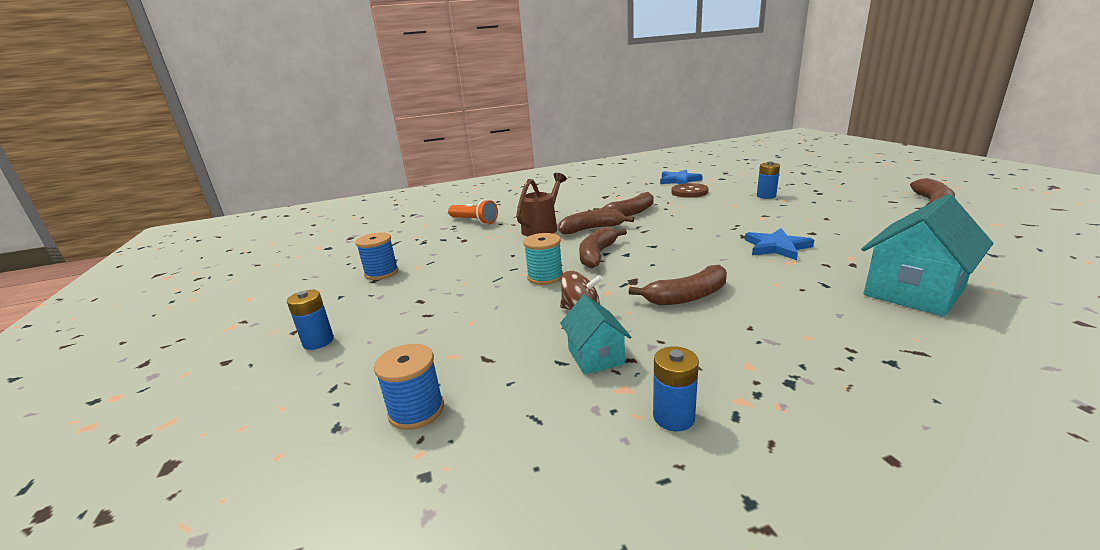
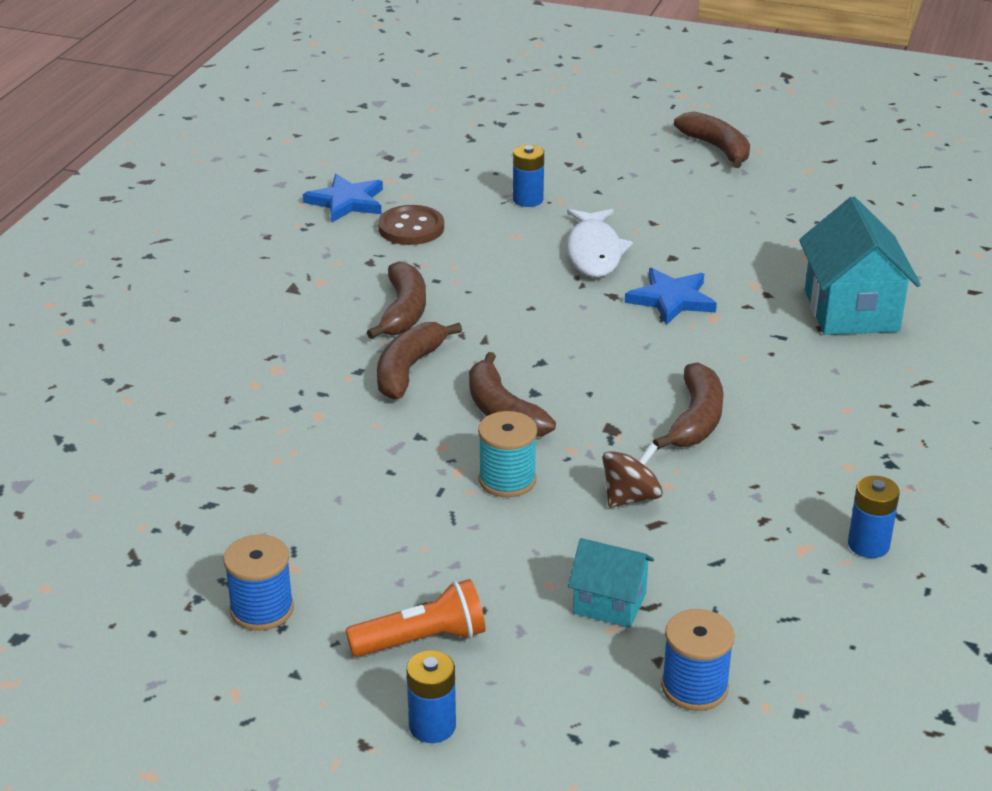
camera: 55 degrees left, 10 degrees up
(474, 221) = (176, 444): orange flashlight -> orange flashlight (422, 640)
(542, 228) = (329, 402): brown watering can -> none
(595, 356) = (734, 536): turquoise house -> turquoise house (609, 603)
(766, 219) = (594, 252): none -> white fish

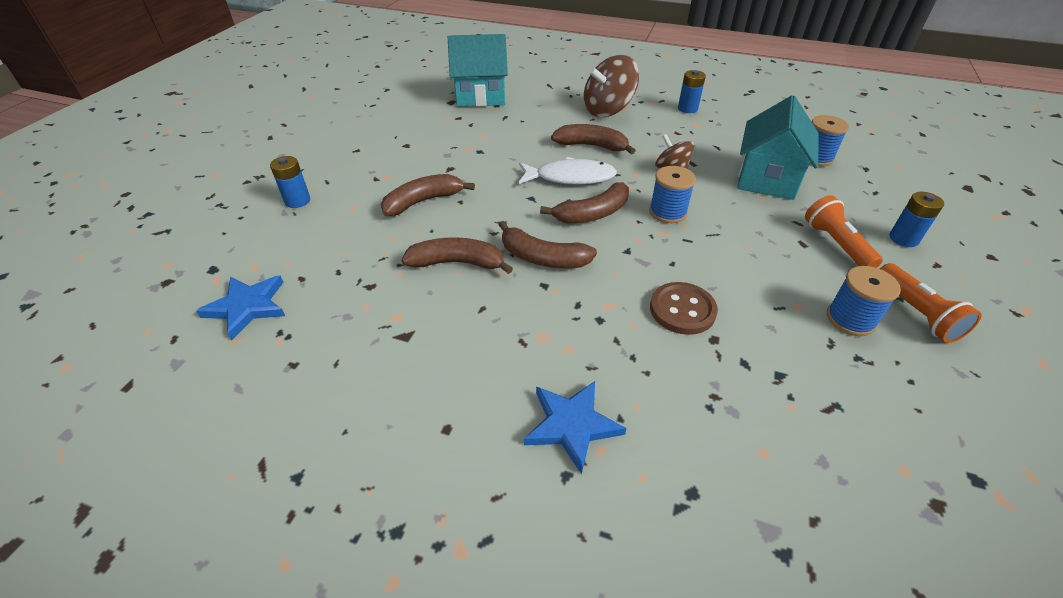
camera: 90 degrees left, 10 degrees up
(262, 679) = (916, 313): none -> orange flashlight
(411, 228) = (318, 262): brown button -> brown button (682, 310)
(507, 480) = (667, 212): turquoise spool -> blue spool
(594, 252) = (390, 173): white fish -> white fish (570, 177)
(609, 603) = (767, 179): turquoise house -> turquoise house, size x1.77
(671, 299) = (459, 147): blue star -> blue star (572, 425)
(717, 148) = (263, 122): brown banana -> brown banana (423, 201)
(834, 444) = (608, 110): none -> brown spinning top

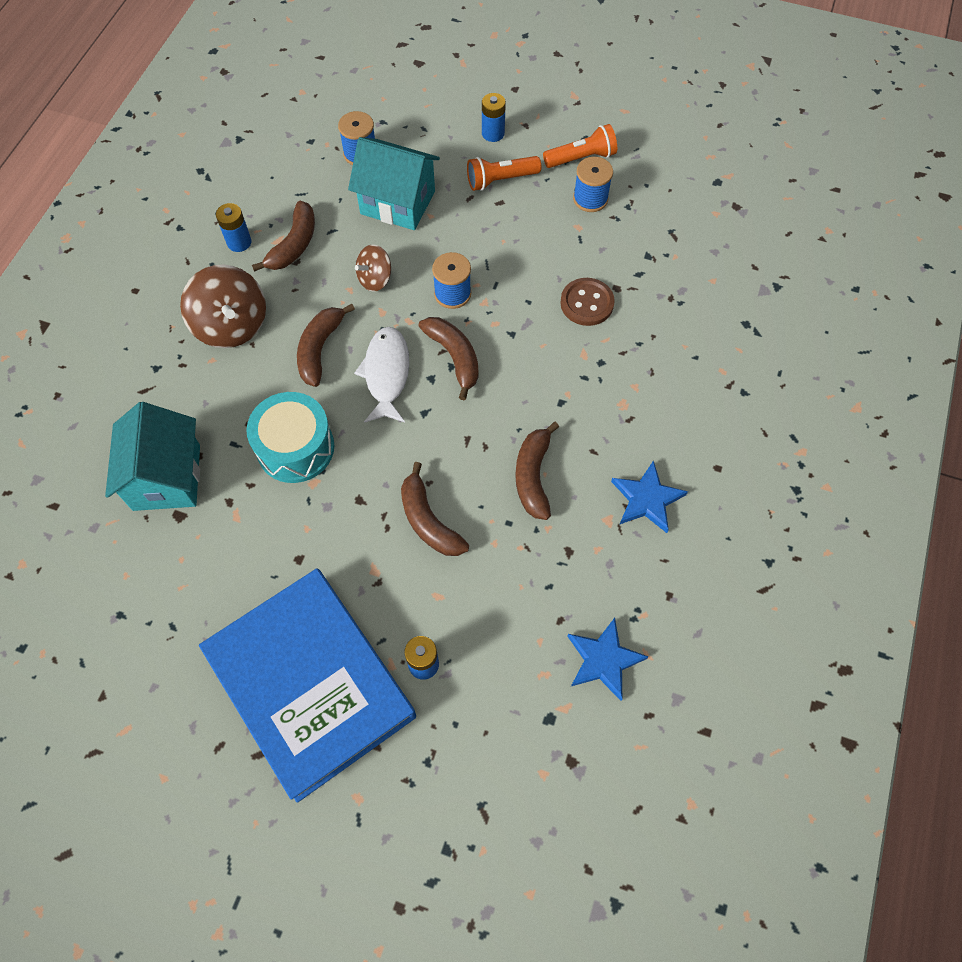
camera: 90 degrees left, 20 degrees up
(307, 153) = (310, 684): none -> blue book
(500, 139) = (295, 447): none -> turquoise drum
(543, 258) = (524, 402): brown banana -> brown banana (294, 245)
(572, 425) = (705, 387): blue star -> blue star (647, 499)

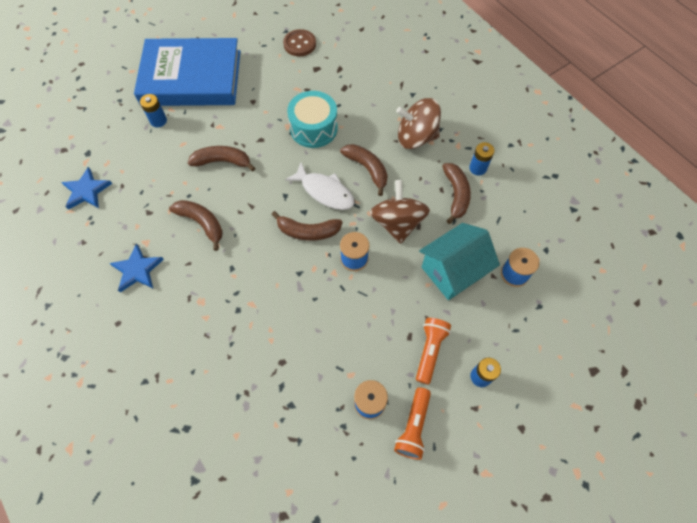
camera: 125 degrees right, 0 degrees up
(167, 477) = (341, 72): turquoise house -> none
(294, 245) = (456, 195): brown banana -> brown banana turned 150 degrees counterclockwise
(375, 279) = (397, 223): brown spinning top -> brown spinning top, size x1.74
(587, 303) = (285, 333): brown button -> brown button (299, 44)

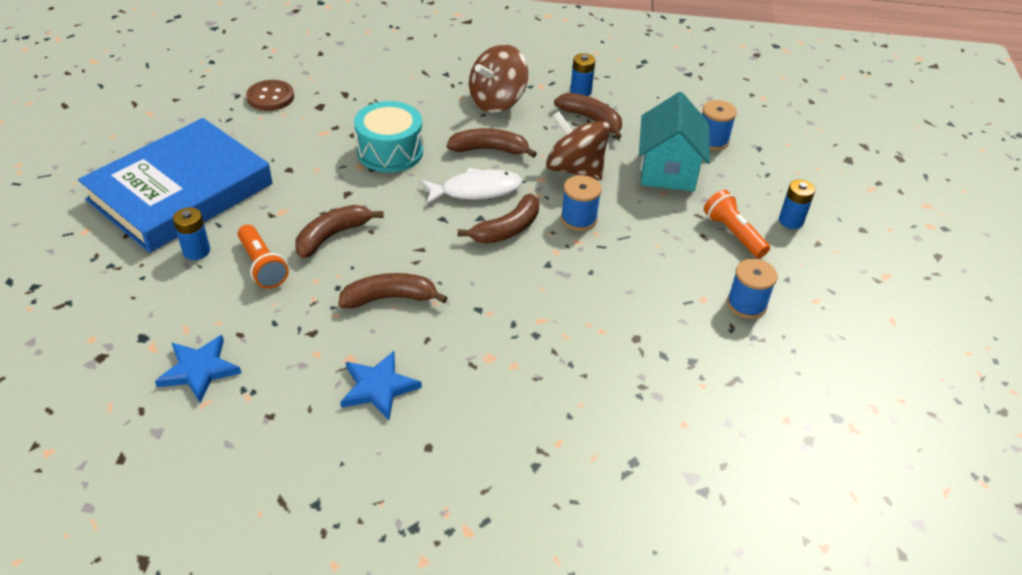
camera: 50 degrees left, 20 degrees down
(413, 427) = (799, 291): orange flashlight -> orange flashlight (262, 266)

